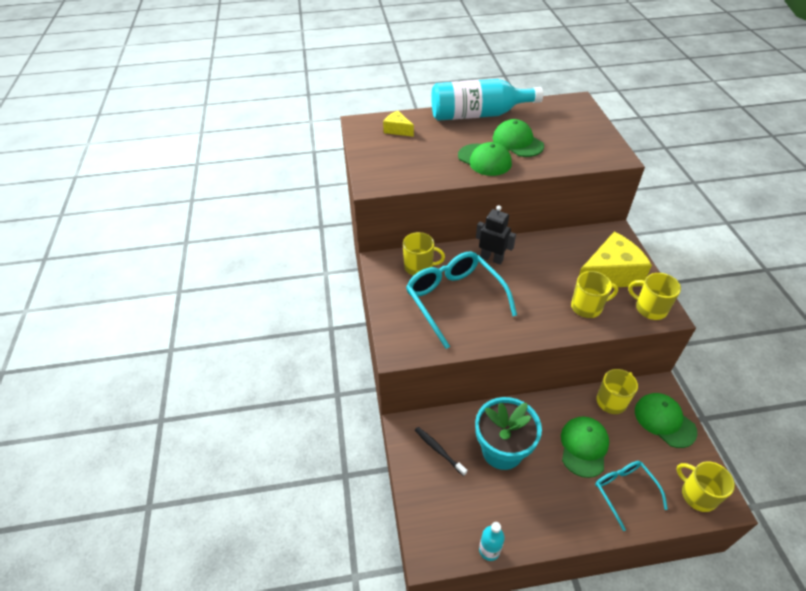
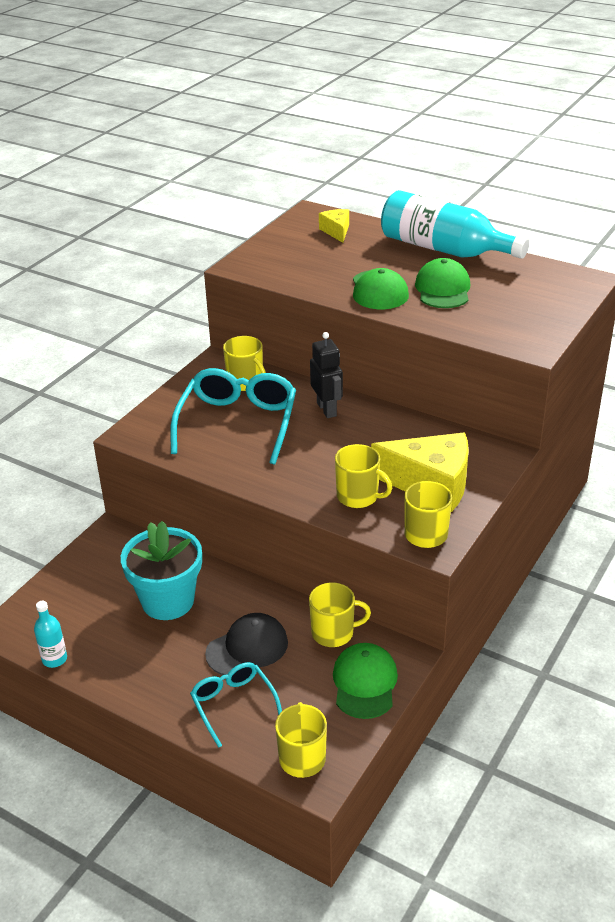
camera: 40 degrees right, 10 degrees down
(439, 450) = (114, 566): black toothbrush -> none
(584, 447) = (247, 648): green cap -> black cap
(624, 491) = (233, 704): turquoise glasses -> turquoise glasses turned 45 degrees counterclockwise

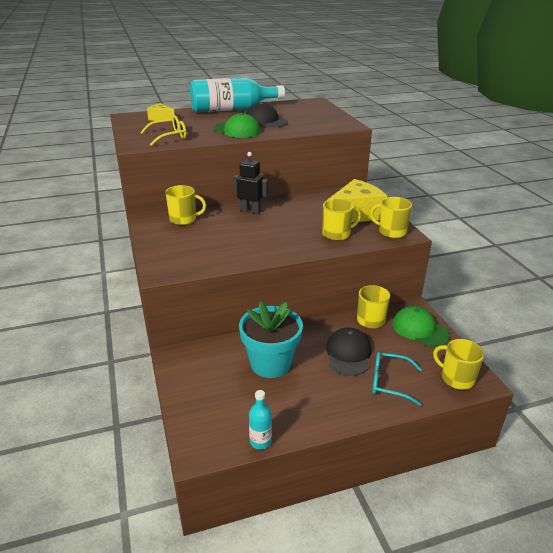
camera: 50 degrees left, 5 degrees down
(237, 423) = (216, 237): turquoise glasses -> none
(291, 267) = (169, 136): none -> yellow glasses
(443, 289) = (265, 121): green cap -> black cap

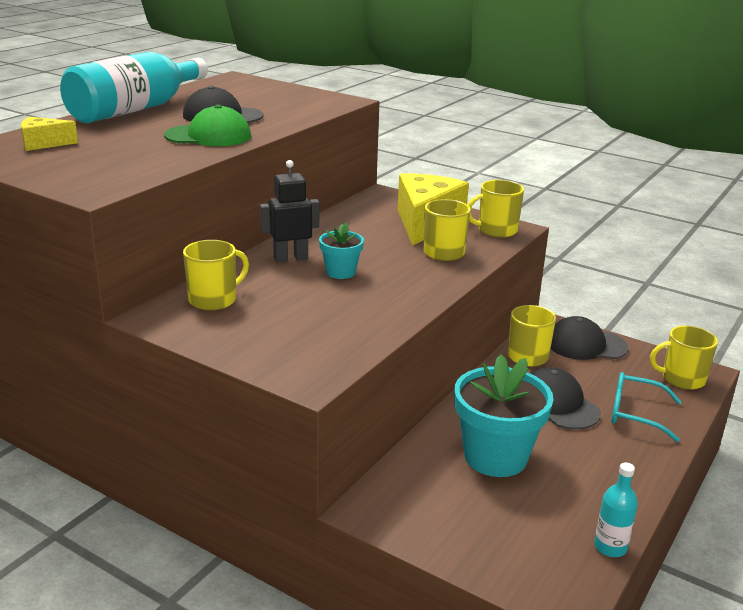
camera: 40 degrees left, 5 degrees down
(169, 136) = (121, 167): yellow glasses -> none
(262, 226) = (340, 272): none -> turquoise flower pot
(389, 382) = (635, 413): turquoise glasses -> turquoise glasses turned 45 degrees clockwise
(420, 329) = (586, 345): green cap -> black cap

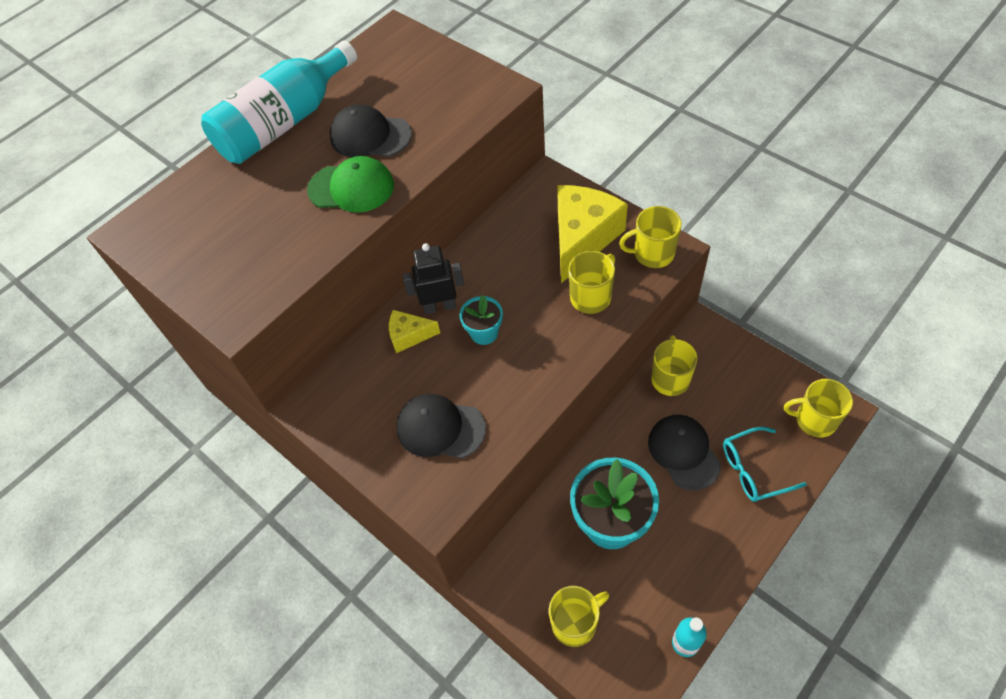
camera: 15 degrees right, 30 degrees up
(43, 144) = (194, 211): yellow cheese -> yellow cheese (409, 335)
(214, 300) = (363, 379): yellow mug -> yellow mug (575, 623)
(586, 345) = (732, 363): black cap -> black cap (440, 428)
(635, 413) = (754, 470): turquoise glasses -> turquoise glasses turned 45 degrees counterclockwise

